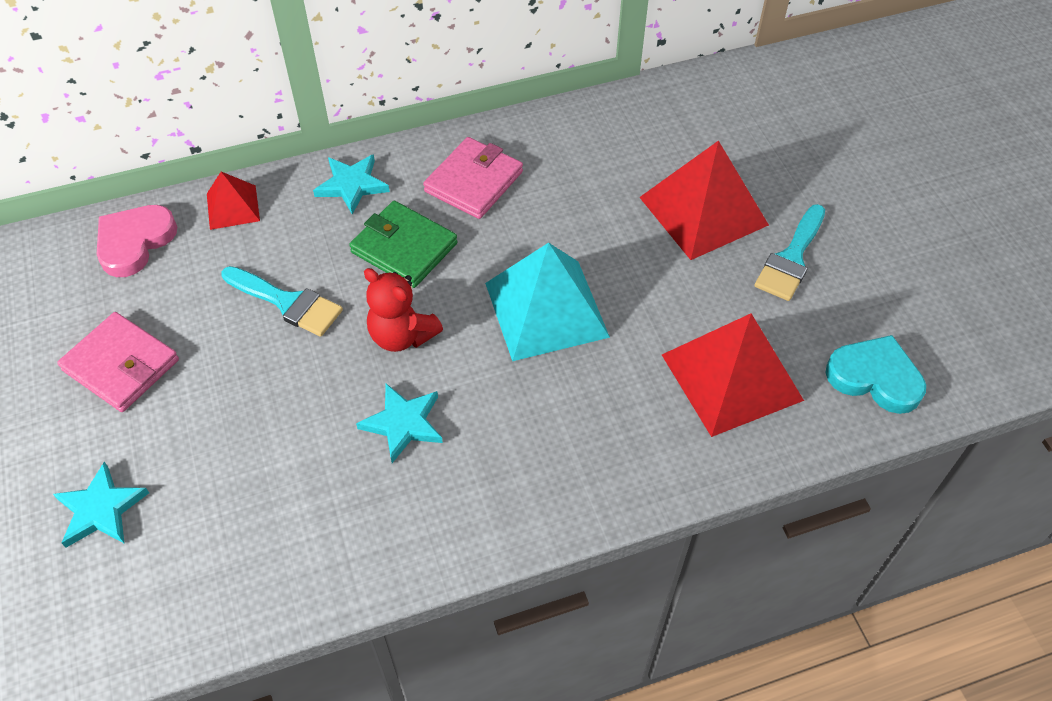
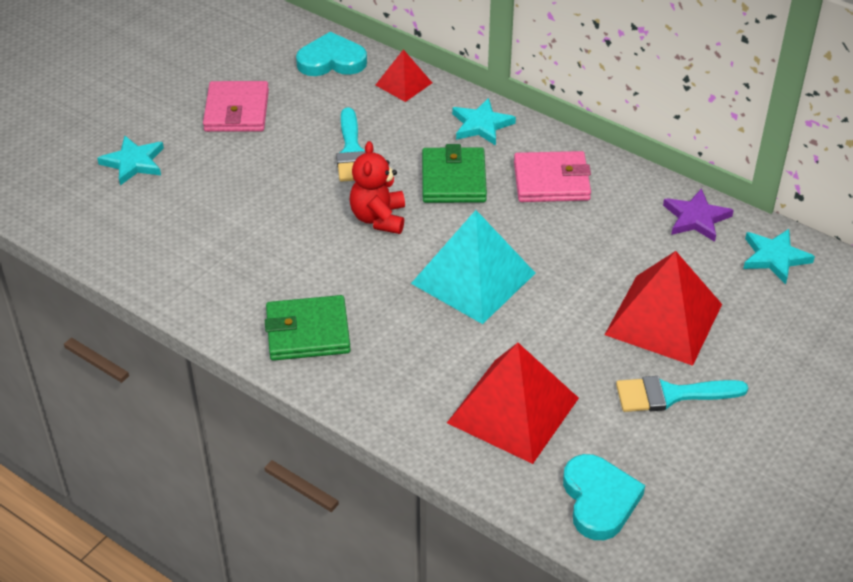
camera: 55 degrees right, 10 degrees down
(135, 242) = (331, 61): pink heart -> turquoise heart
(403, 423) = (309, 257): turquoise star -> turquoise star (774, 258)
(507, 484) = (308, 332): none -> green wallet
(605, 119) = (696, 218): none -> purple star

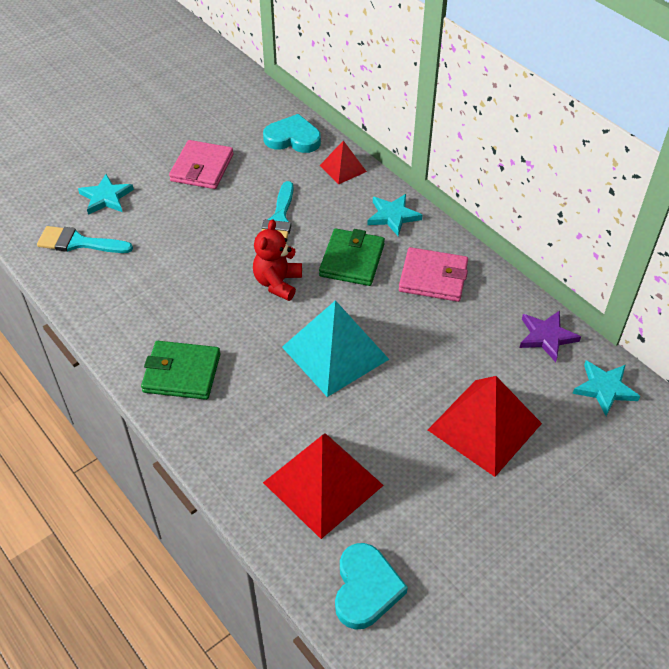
camera: 15 degrees right, 5 degrees up
(671, 395) = (465, 501): turquoise brush -> turquoise brush (78, 243)

